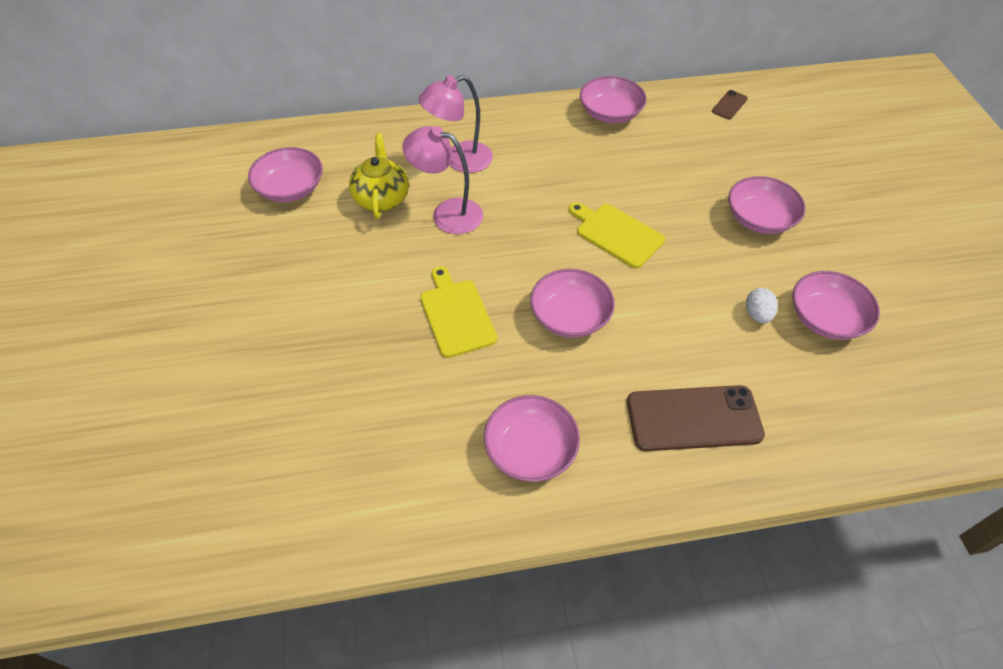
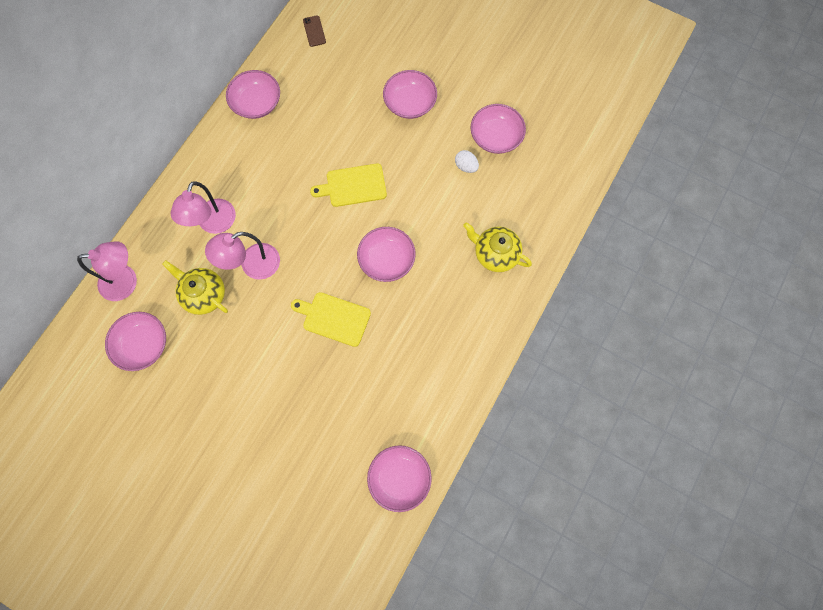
camera: 50 degrees left, 20 degrees up
(343, 140) = (126, 281): none -> pink lamp
(530, 450) = (448, 346): pink bowl -> pink bowl (399, 478)
(693, 418) = (495, 254): brown phone -> yellow teapot

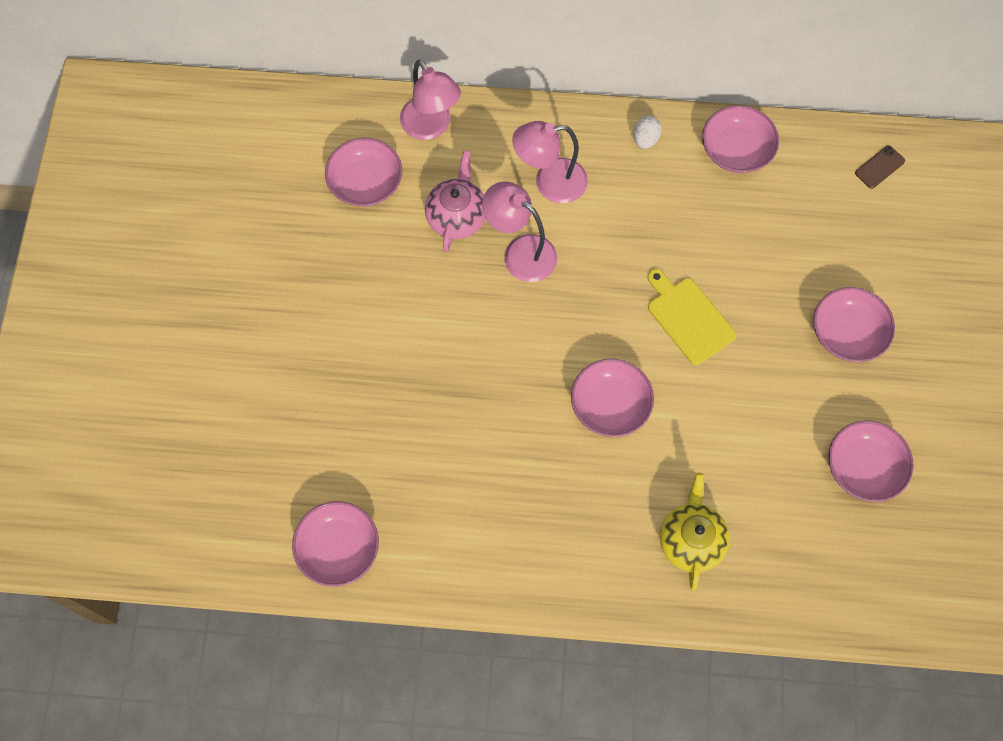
camera: 65 degrees right, 5 degrees down
(204, 294) = (457, 217): yellow teapot -> pink teapot
(334, 318) = (501, 378): yellow cutting board -> none
(466, 166) = (796, 447): white egg -> white egg (645, 139)

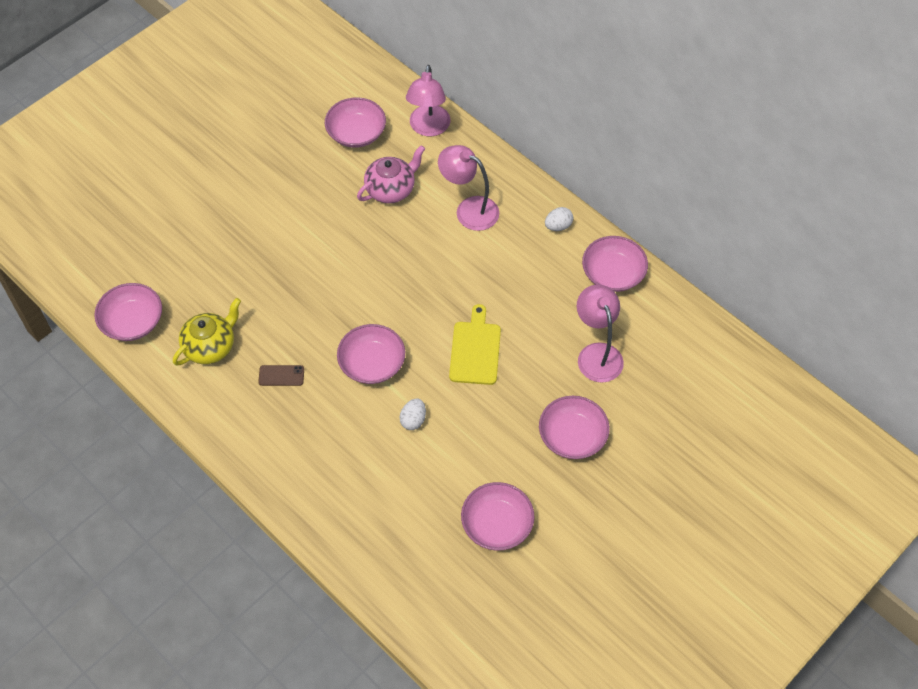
camera: 40 degrees right, 10 degrees down
(520, 252) = (409, 236): pink lamp -> pink lamp (597, 354)
(691, 540) = (340, 479): yellow teapot -> yellow teapot (210, 346)
(700, 430) = (413, 420): none -> white egg
(879, 167) = (704, 352): brown phone -> brown phone (281, 375)

